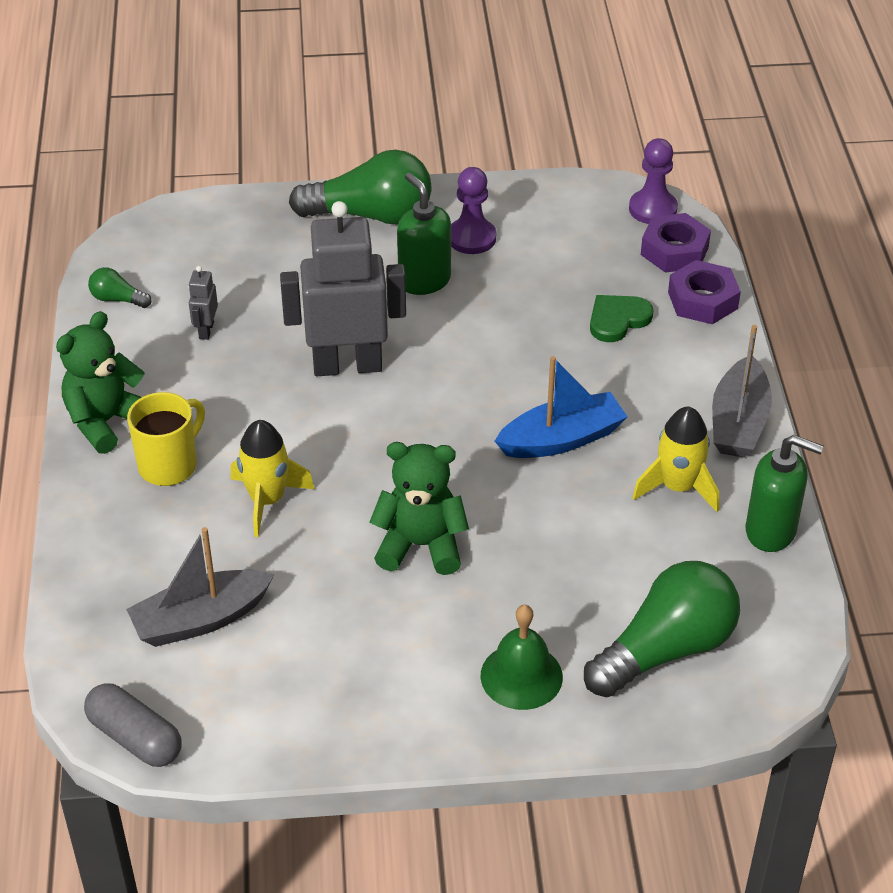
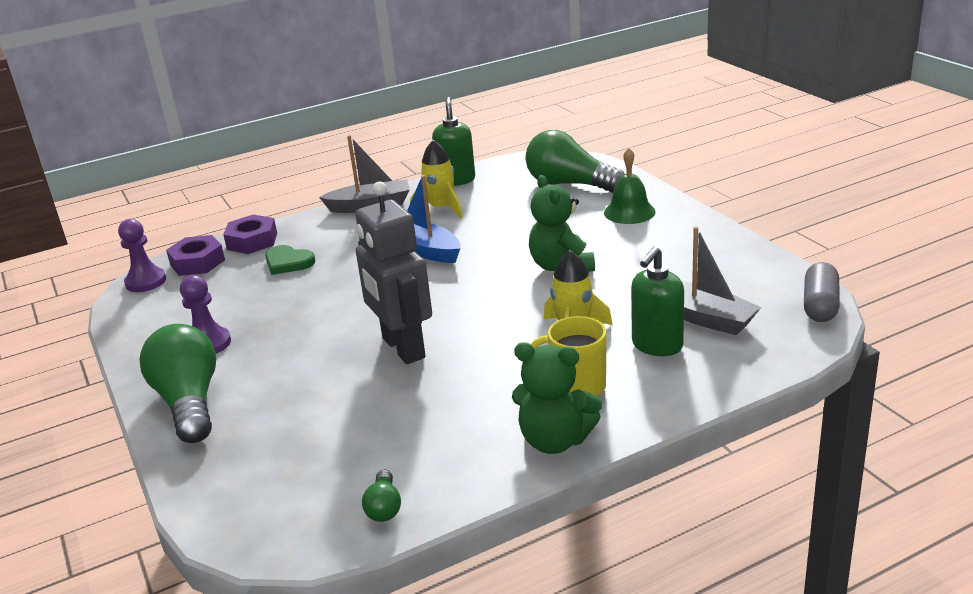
camera: 110 degrees left, 15 degrees down
(206, 330) = (400, 433): grey robot -> none
(424, 280) = (276, 348): green soap dispenser -> green soap dispenser (657, 346)

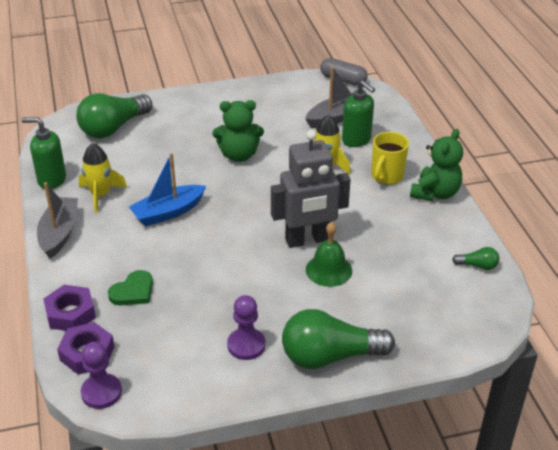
camera: 80 degrees left, 10 degrees up
(629, 212) = (181, 113): green bell -> green bell (328, 270)

